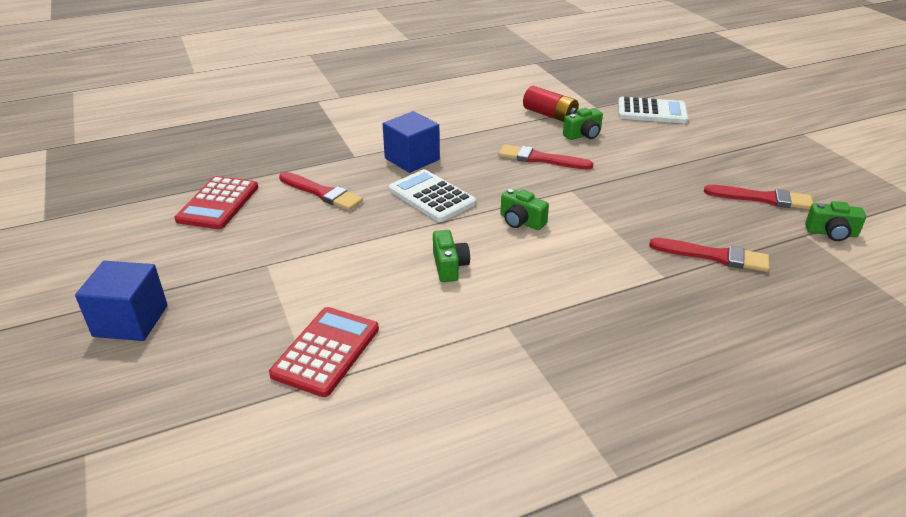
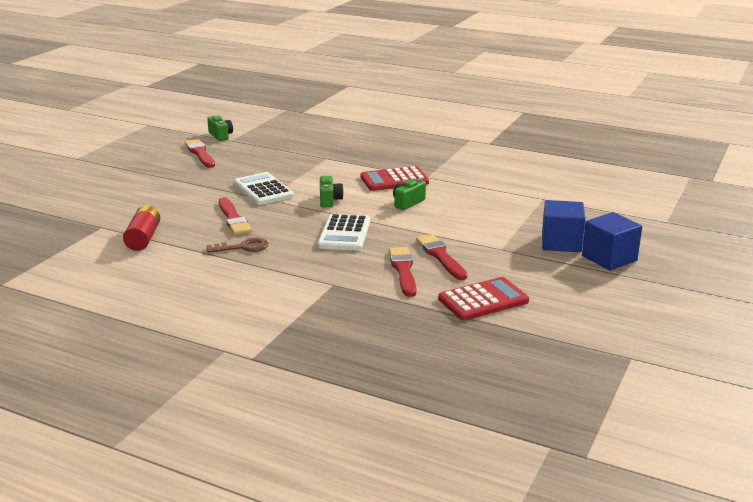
camera: 130 degrees left, 10 degrees down
(326, 351) = (521, 204): red calculator -> red calculator (394, 180)
(412, 159) = (303, 260): blue cube -> blue cube (561, 243)
(475, 145) = (243, 247): none -> brown key
(583, 135) = (169, 217): green camera -> none
(651, 111) = (88, 206): white calculator -> white calculator (263, 190)
(714, 256) = (287, 153): red brush -> red brush (440, 256)

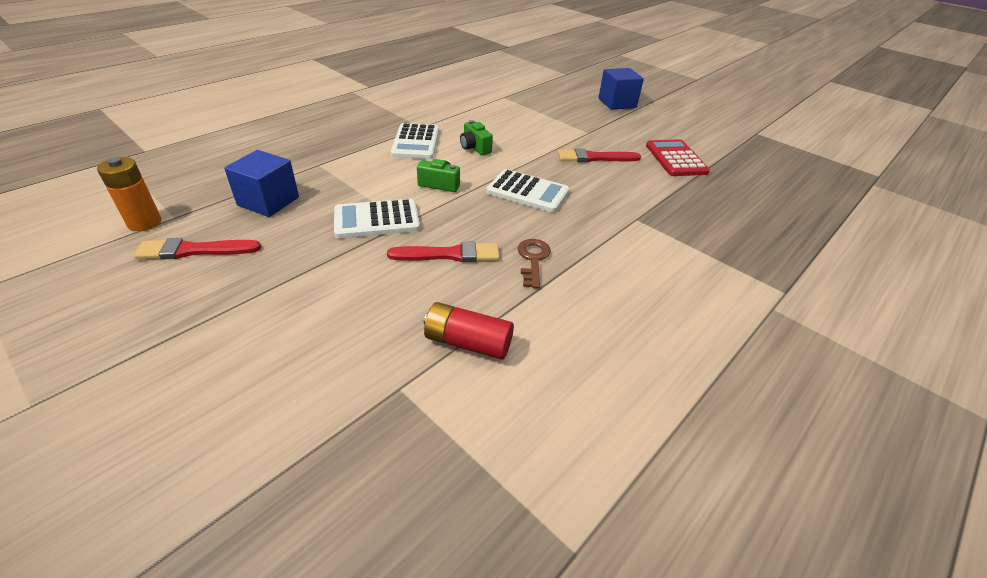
camera: 75 degrees left, 15 degrees up
(220, 136) = (144, 223): green camera -> orange battery
(394, 180) = (416, 142): red calculator -> white calculator
(403, 270) = (616, 179): red brush -> none
(561, 243) = (586, 110): blue cube -> blue cube (268, 201)

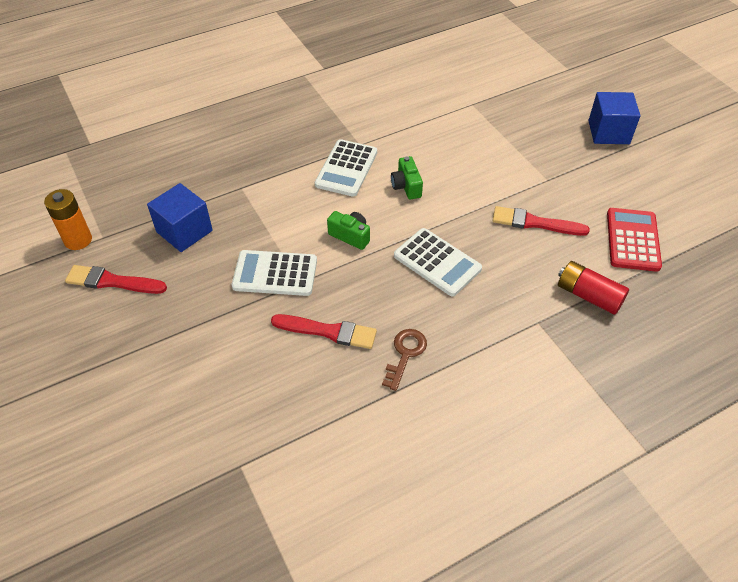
camera: 20 degrees right, 10 degrees up
(468, 342) = (309, 435): red battery -> red battery (588, 295)

